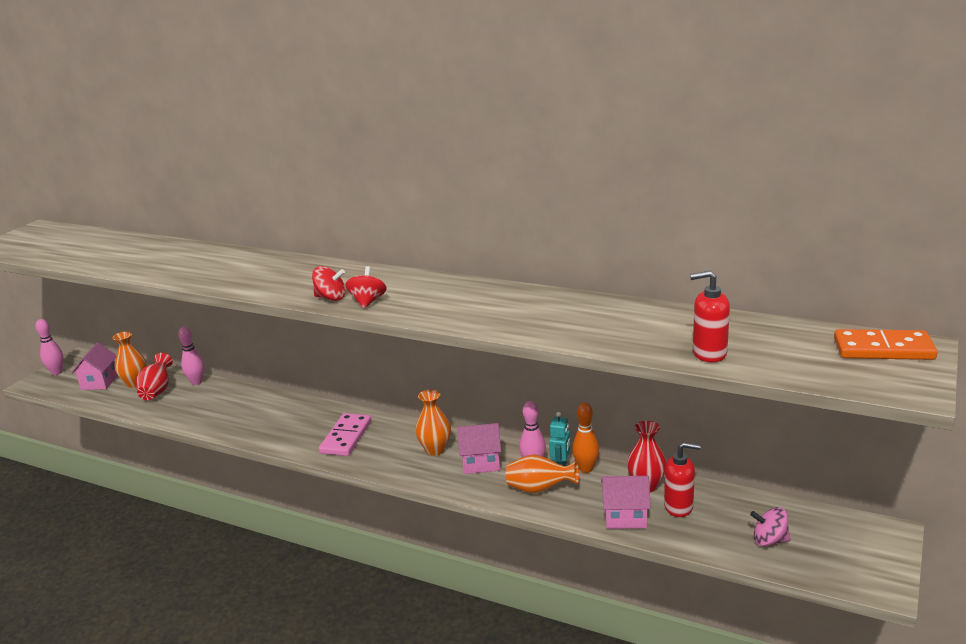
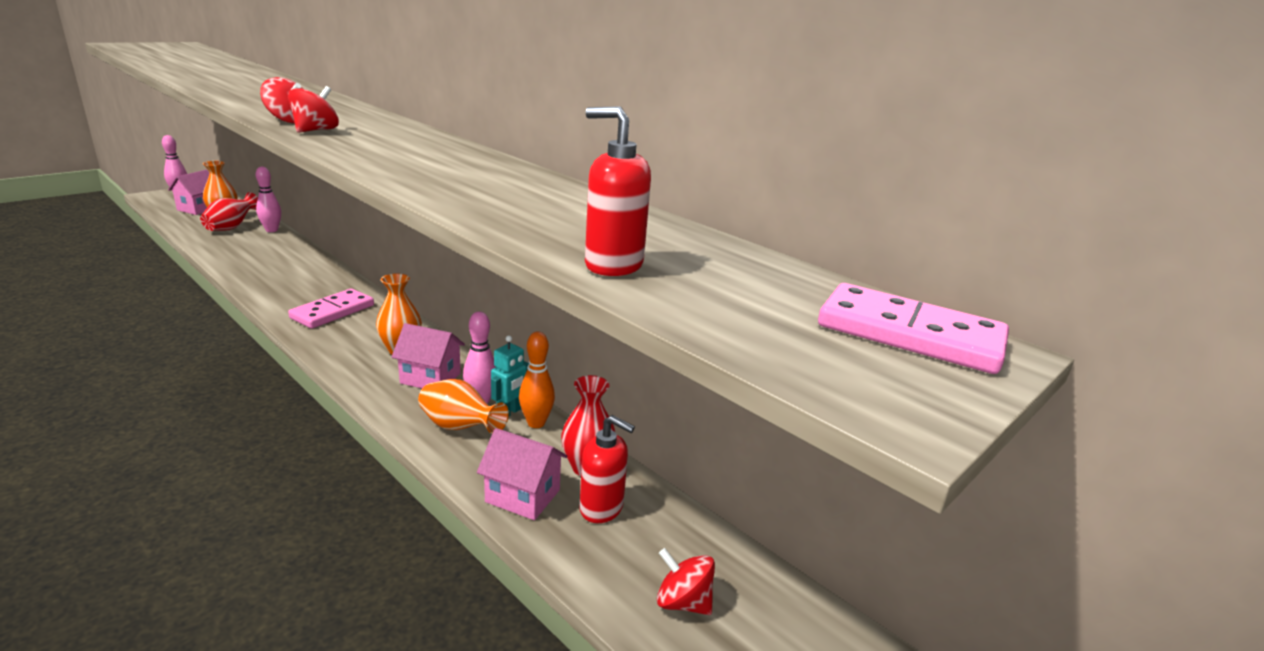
camera: 15 degrees right, 0 degrees up
(769, 540) = (683, 602): pink spinning top -> red spinning top
(883, 349) = (909, 334): orange domino -> pink domino

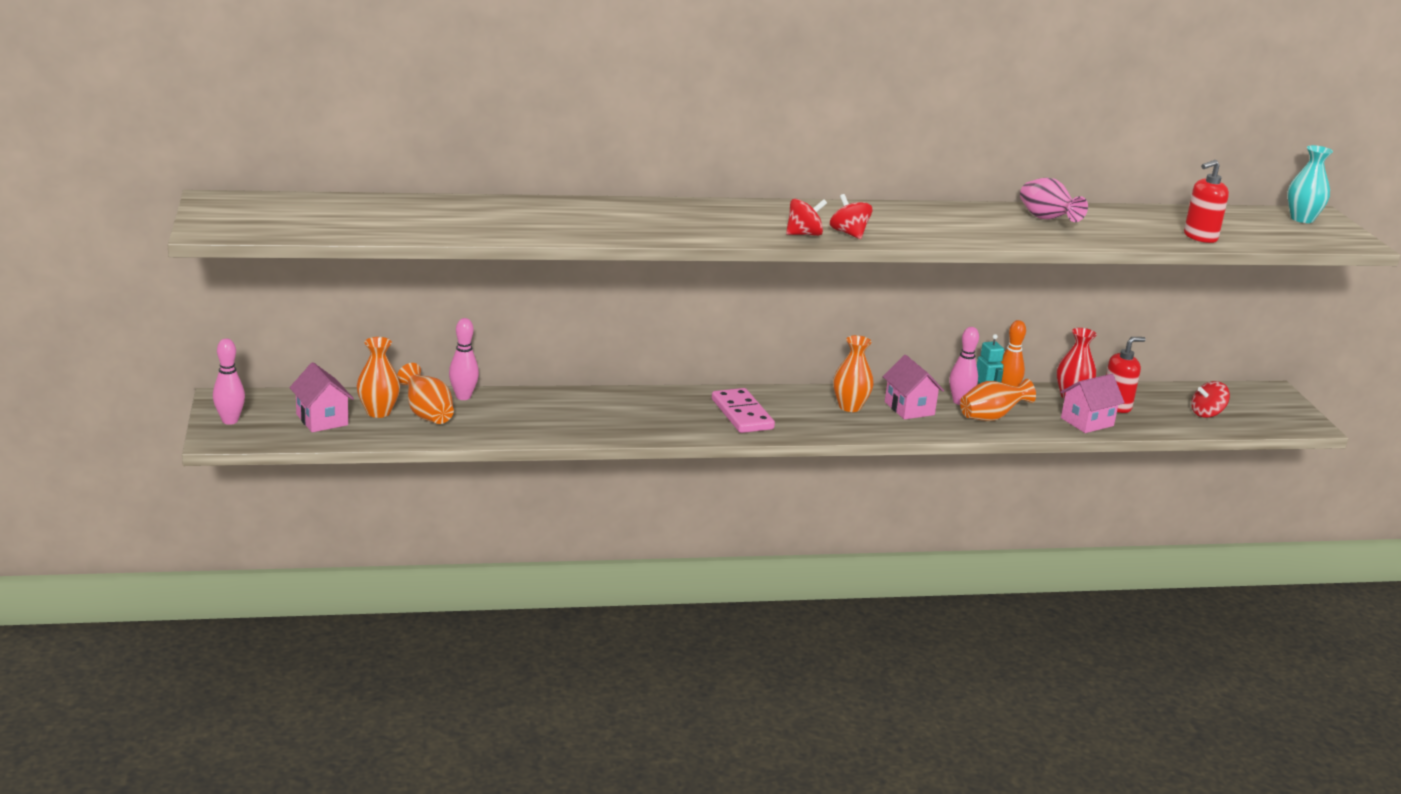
camera: 55 degrees left, 0 degrees up
(231, 227) = (427, 414): red vase -> orange vase
(430, 378) = (909, 408): pink house -> pink house turned 75 degrees counterclockwise
(514, 186) = (1047, 219): none -> pink vase
(909, 334) = (1302, 219): pink domino -> turquoise vase

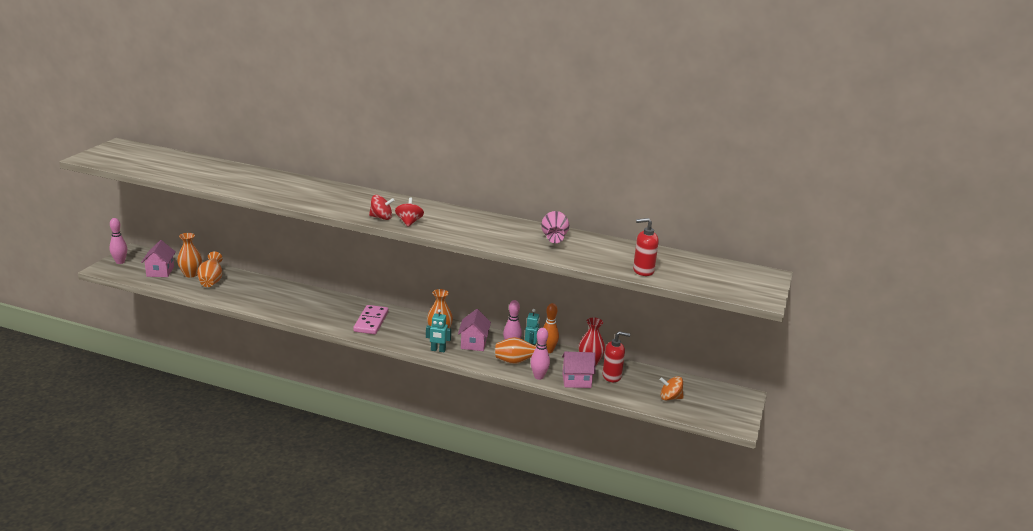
camera: 30 degrees right, 0 degrees up
(463, 397) = (242, 276): pink bowling pin -> pink bowling pin (538, 377)
(880, 428) = (438, 350): none -> turquoise robot
(1207, 414) = (670, 398): red spinning top -> orange spinning top
(1302, 219) = (748, 275): turquoise vase -> none

